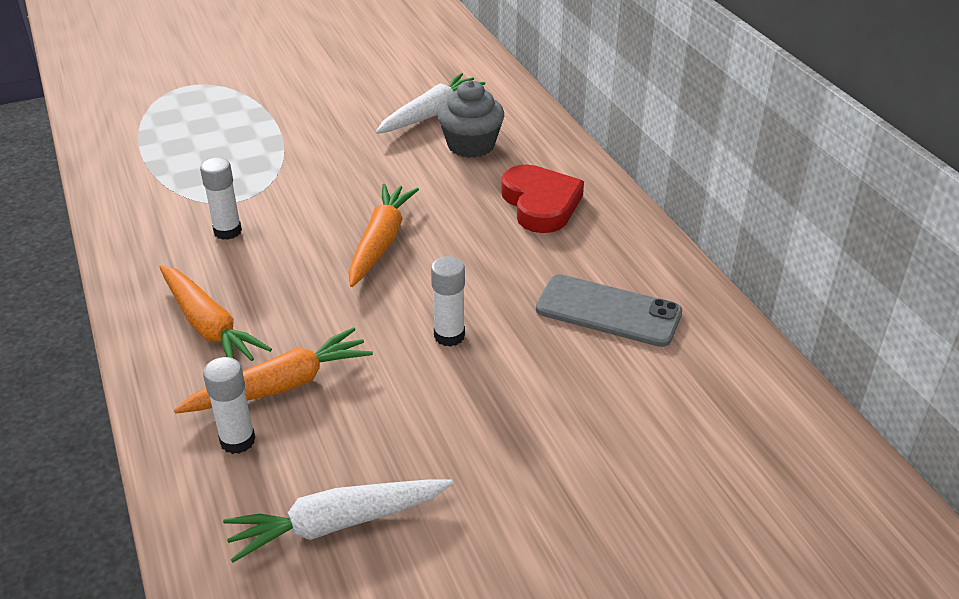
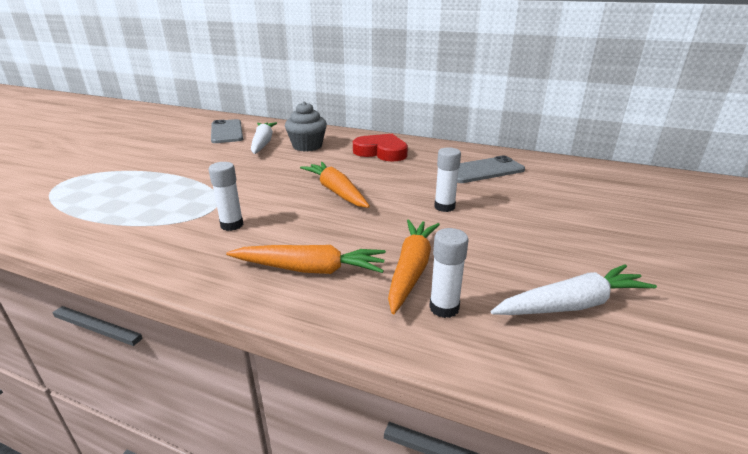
camera: 45 degrees left, 10 degrees down
(338, 524) = (571, 305): white carrot -> white carrot turned 135 degrees counterclockwise
(423, 70) = (226, 132): none -> grey phone

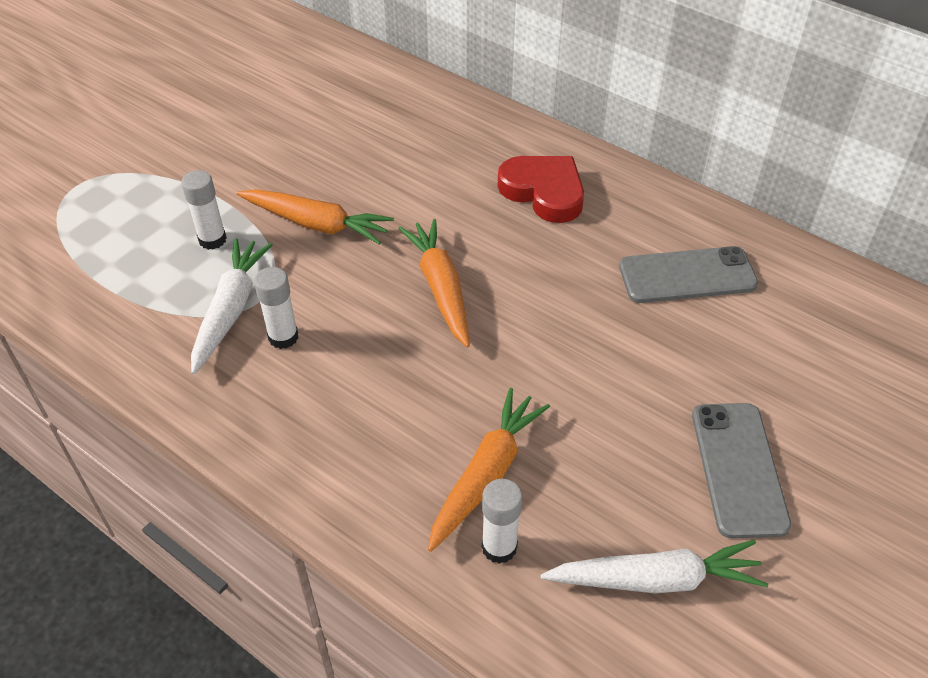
camera: 15 degrees right, 20 degrees up
(226, 132) = (311, 85): grey phone -> grey phone (738, 469)
(263, 143) = (362, 132): white carrot -> white carrot (230, 310)
(307, 146) = (430, 153): grey cupcake -> none
(309, 269) = (362, 446): orange carrot -> orange carrot (316, 224)
(444, 207) = (584, 356): white glue stick -> white glue stick (212, 240)

